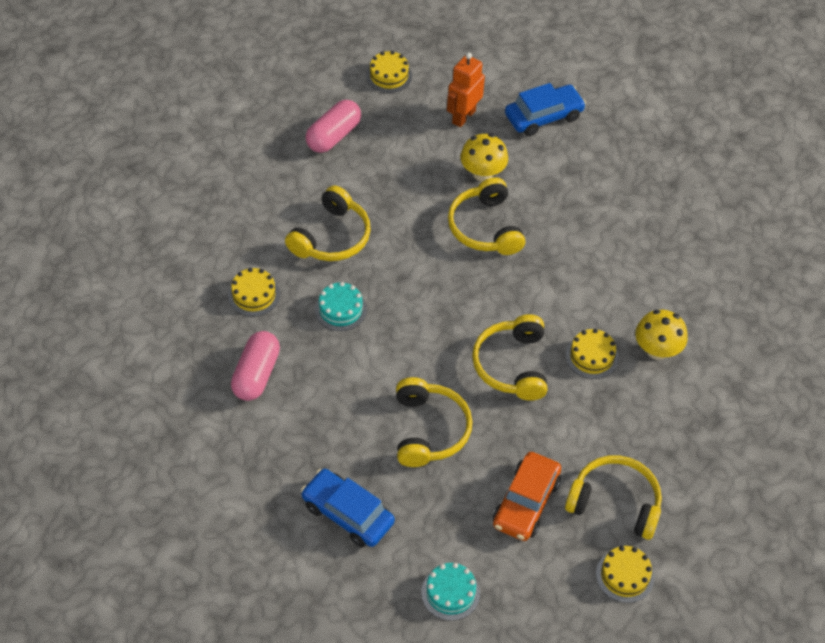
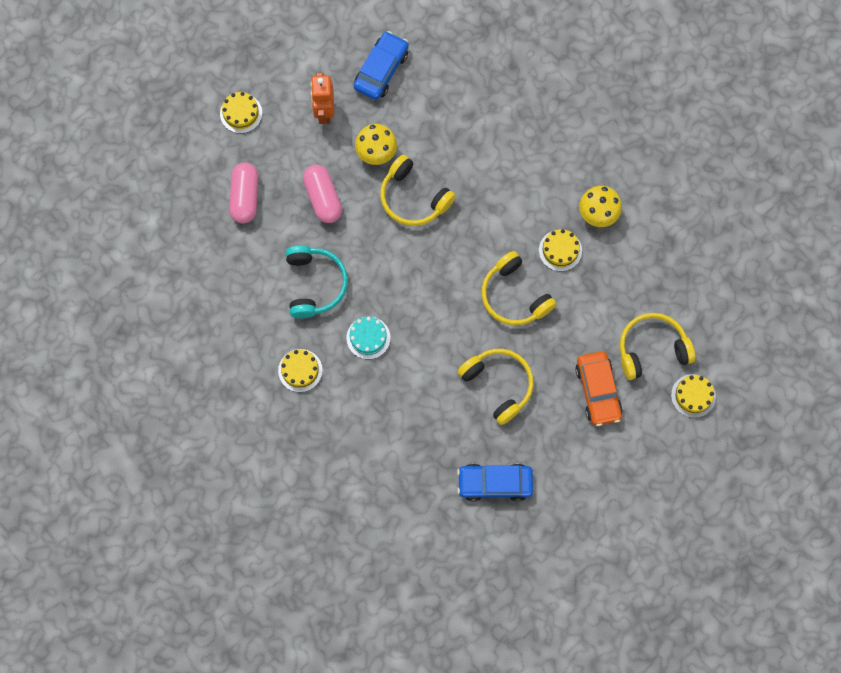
camera: 35 degrees left, 20 degrees up
(256, 374) = (354, 429): pink capsule -> pink capsule (323, 198)
(332, 237) = (315, 284): yellow headphones -> turquoise headphones
(450, 593) = (599, 488): turquoise cake -> none

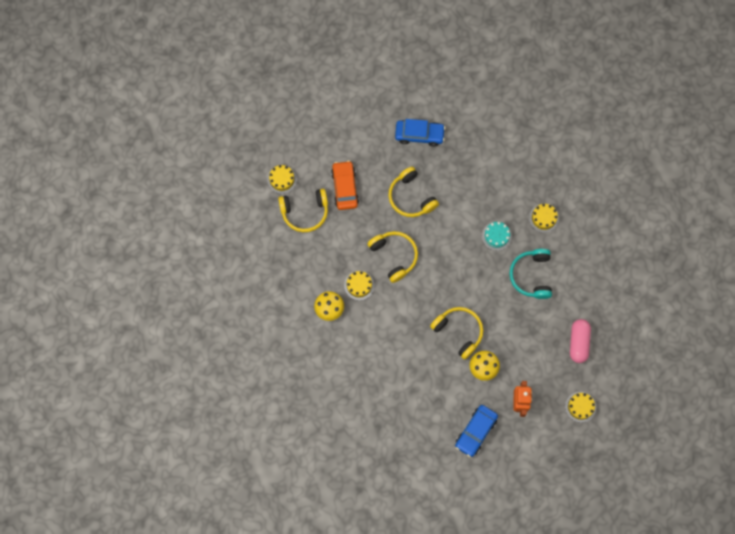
camera: 175 degrees left, 0 degrees up
(323, 198) = (523, 337): pink capsule -> none

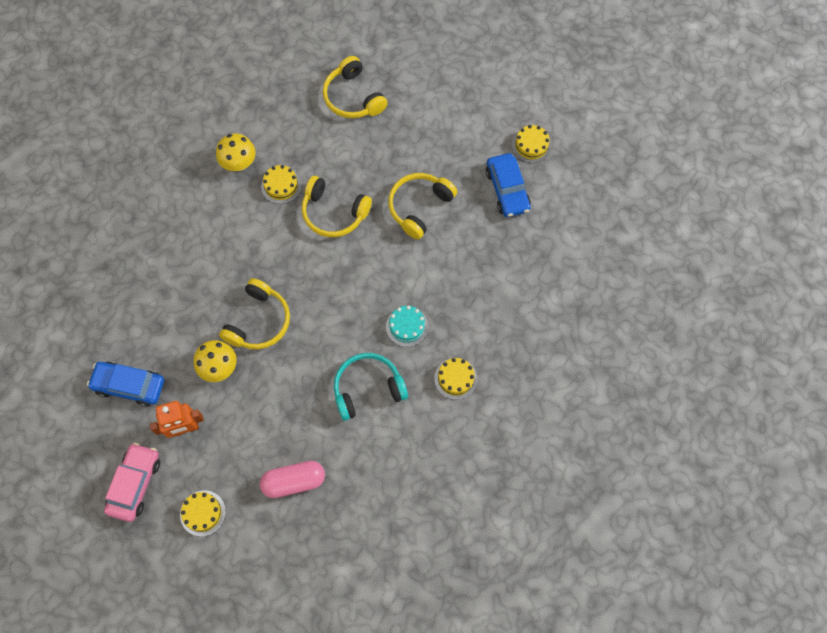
camera: 70 degrees right, 5 degrees down
(282, 179) = (385, 60): yellow cake -> yellow cake (531, 145)
(345, 188) = (401, 129): orange car -> none
(394, 256) = (334, 213): yellow headphones -> yellow headphones turned 75 degrees clockwise
(546, 445) = (135, 484): none -> pink car

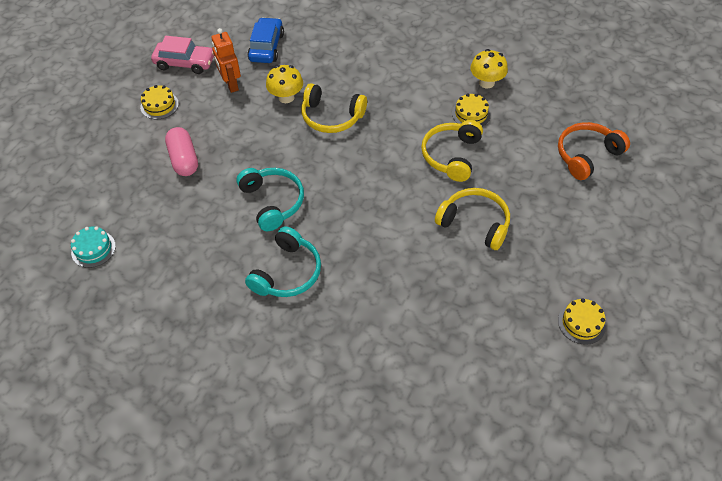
camera: 85 degrees right, 15 degrees down
(353, 97) = (586, 155): yellow headphones -> orange headphones
(407, 326) = (339, 226): turquoise cake -> turquoise cake (93, 249)
(455, 378) = (287, 273): yellow cake -> turquoise headphones
(507, 190) = (516, 302): blue car -> none

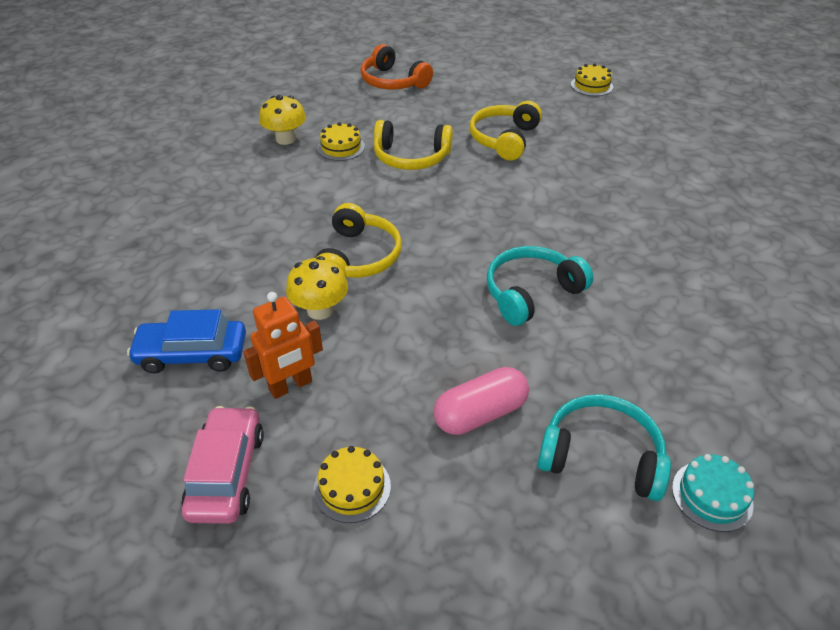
camera: 100 degrees left, 10 degrees down
(287, 273) = (635, 263): turquoise headphones -> turquoise headphones (601, 456)

